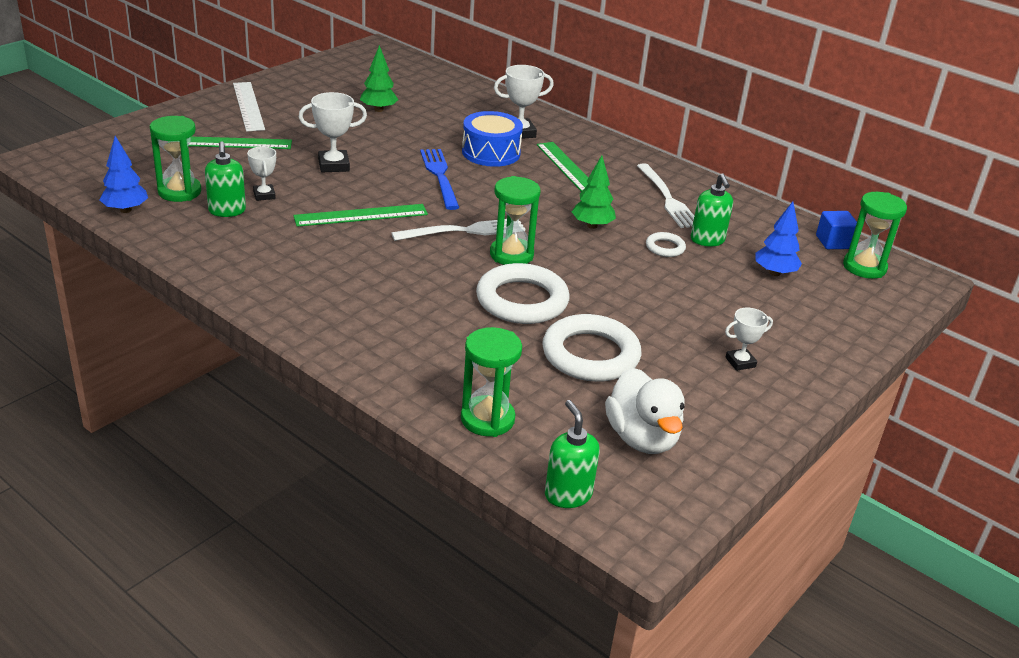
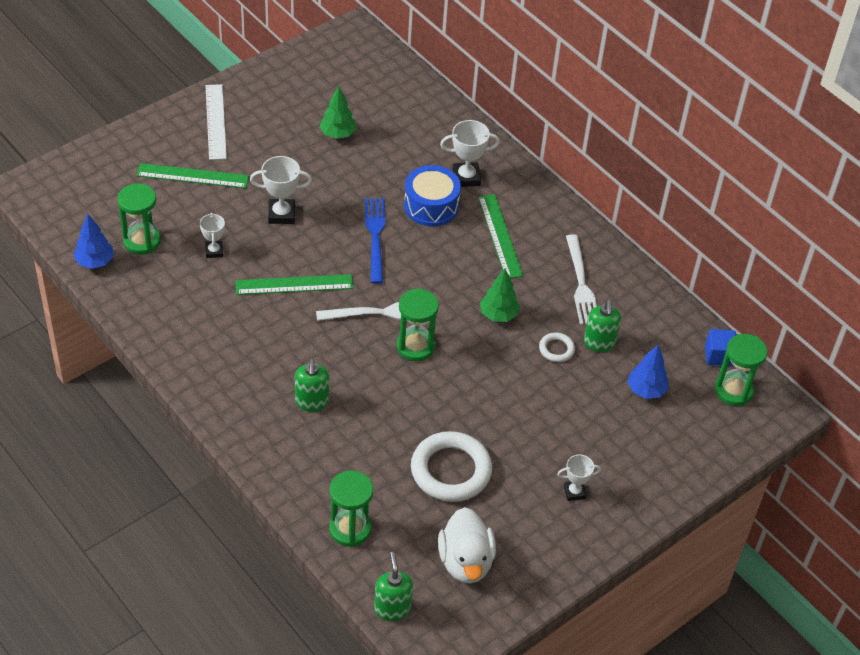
camera: 10 degrees right, 15 degrees up
(227, 211) = (180, 270): green soap dispenser -> green soap dispenser (312, 402)
(522, 300) = (410, 403): white ring -> none

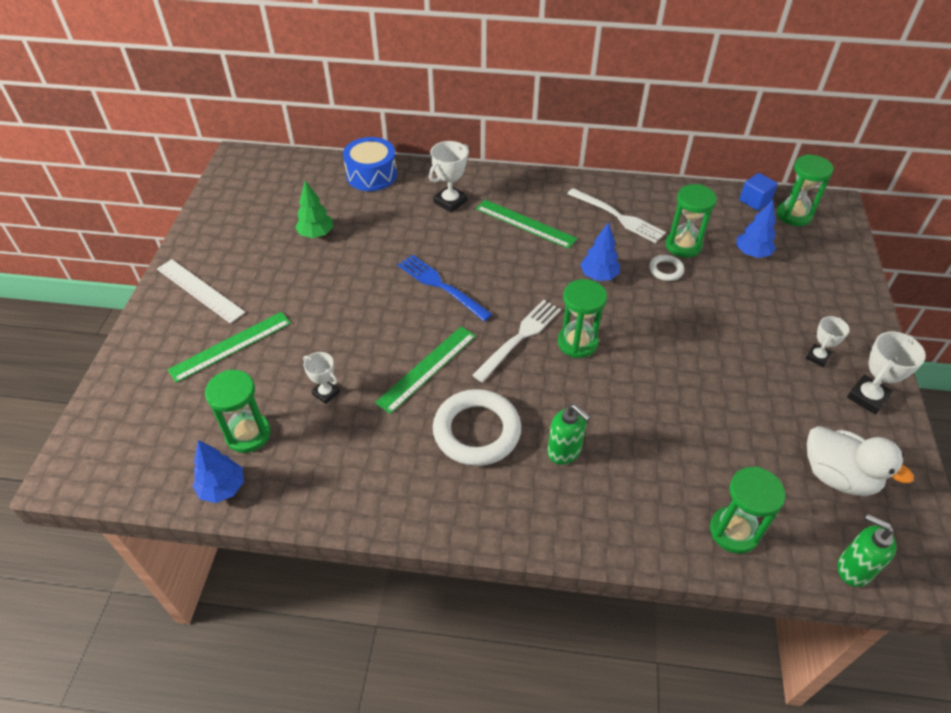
camera: 40 degrees left, 0 degrees up
(281, 214) = (346, 322): white trophy -> white trophy (867, 397)
(431, 206) = (452, 236): blue drum -> blue drum (371, 175)
(451, 470) = (729, 414): white ring -> white ring (477, 431)
(498, 315) = (598, 276): green tree -> blue tree
(599, 343) = (683, 245): green soap dispenser -> green hourglass

